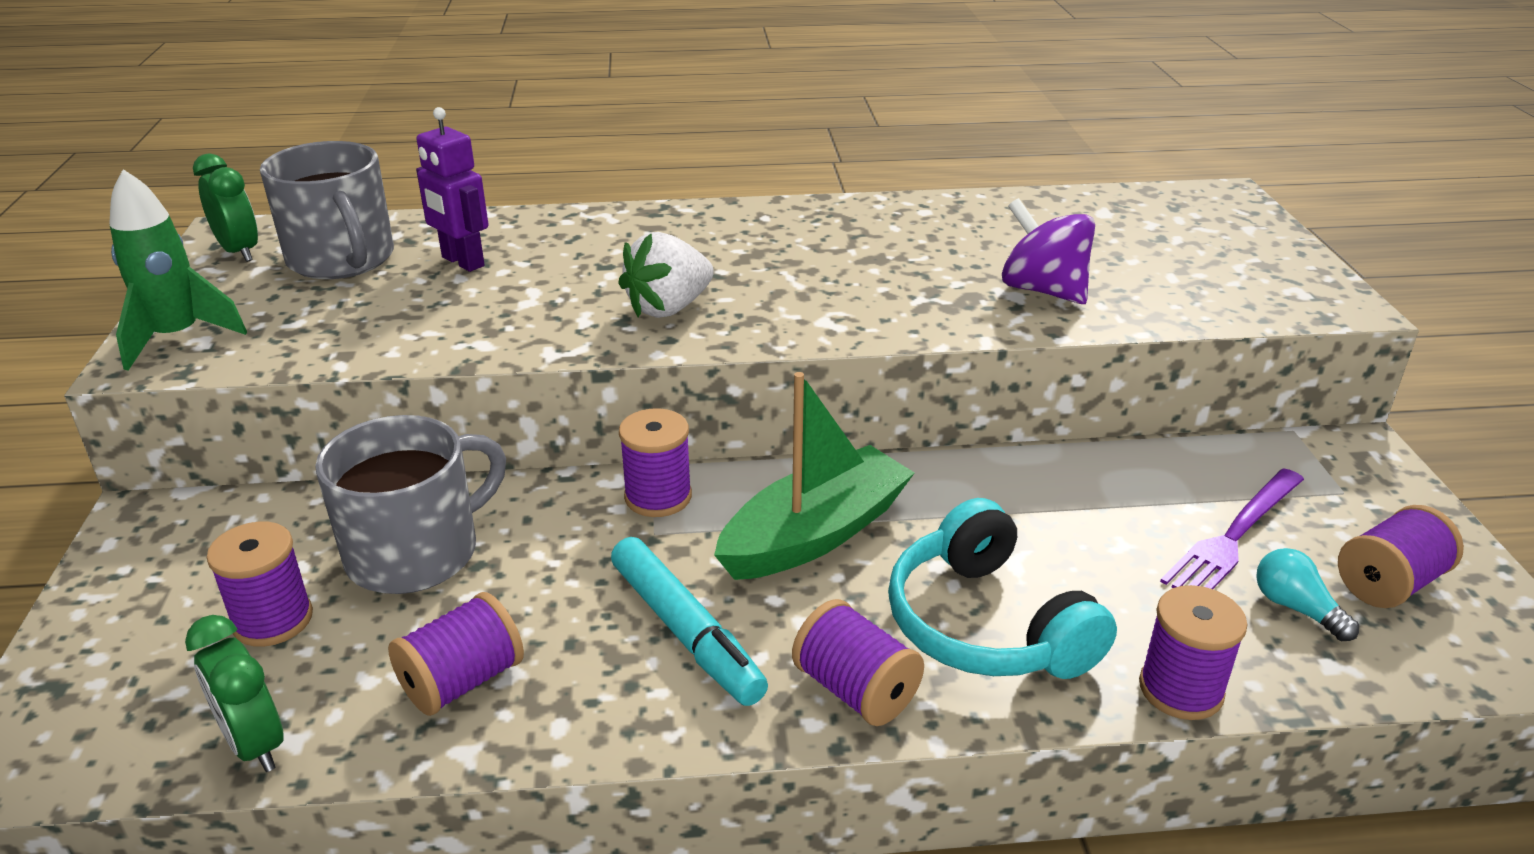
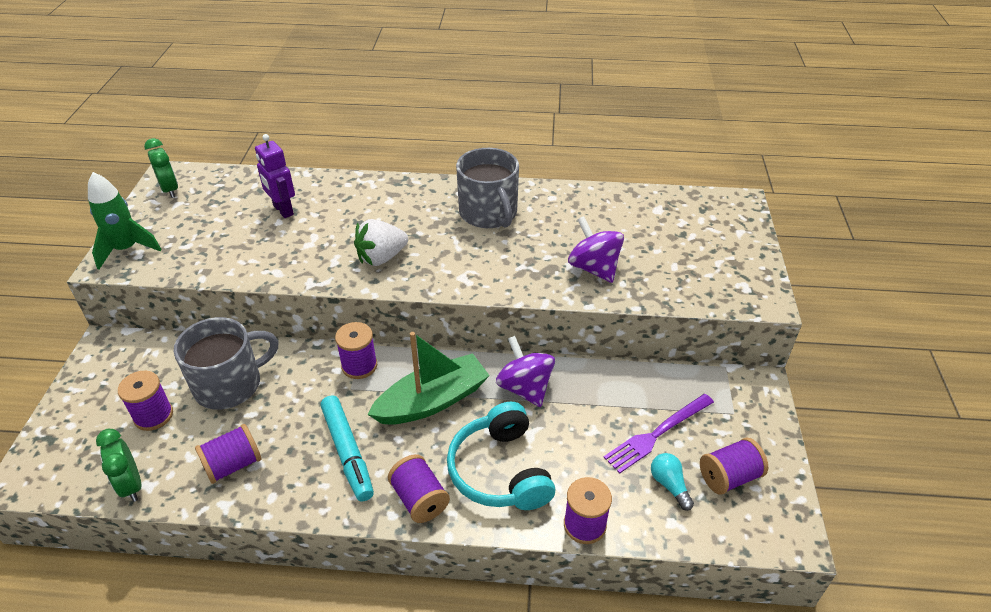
camera: 10 degrees right, 10 degrees up
(342, 259) = (221, 201): grey mug -> grey mug (488, 213)
(972, 496) = (525, 388): none -> purple spinning top

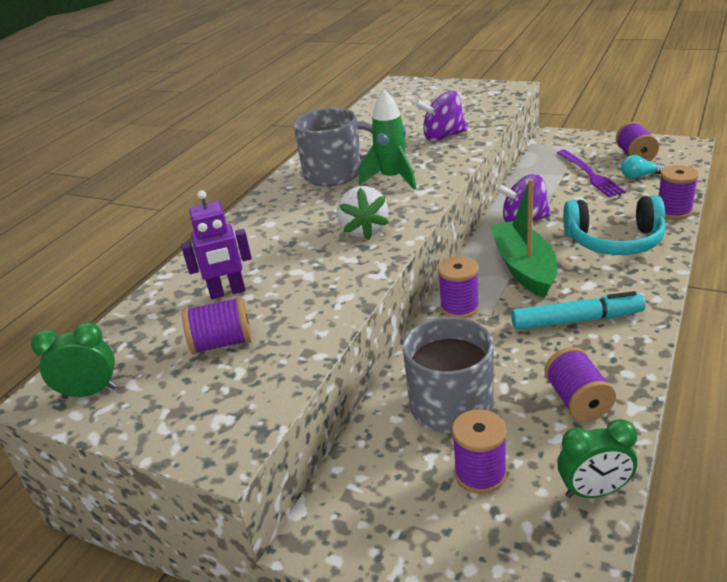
camera: 65 degrees left, 10 degrees down
(127, 249) = (205, 431): green rocket -> green rocket (392, 179)
(419, 499) = (641, 282): purple spool -> purple spool (222, 343)

